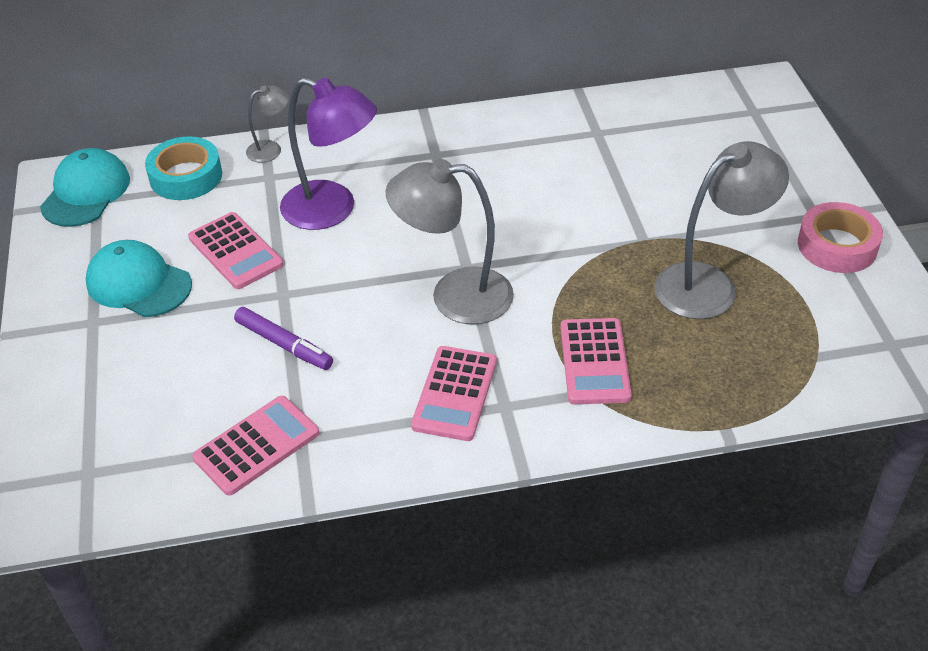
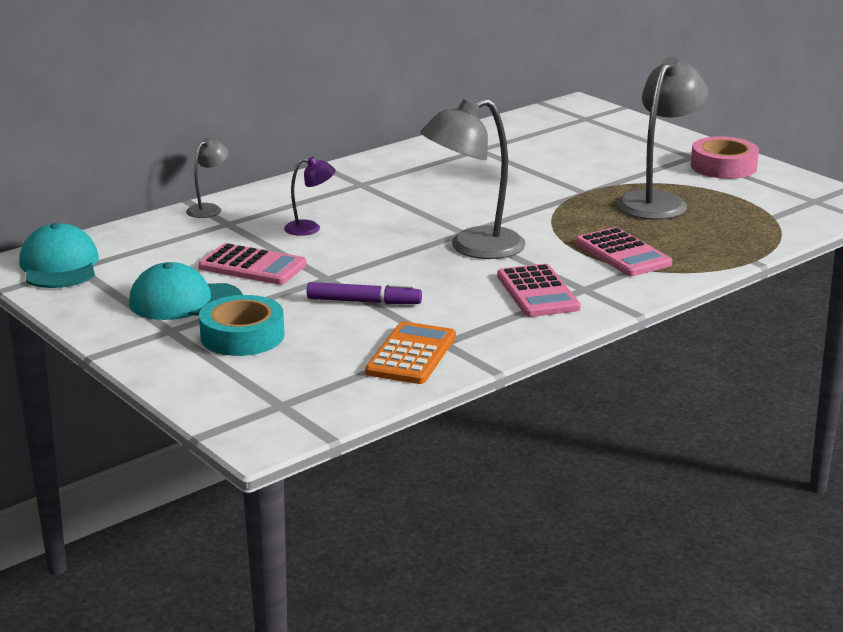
camera: 30 degrees left, 20 degrees down
(186, 176) = (148, 238): turquoise tape -> turquoise tape (242, 336)
(256, 446) = (411, 355): pink calculator -> orange calculator
(332, 210) = (310, 228): purple lamp -> purple lamp, size x0.50

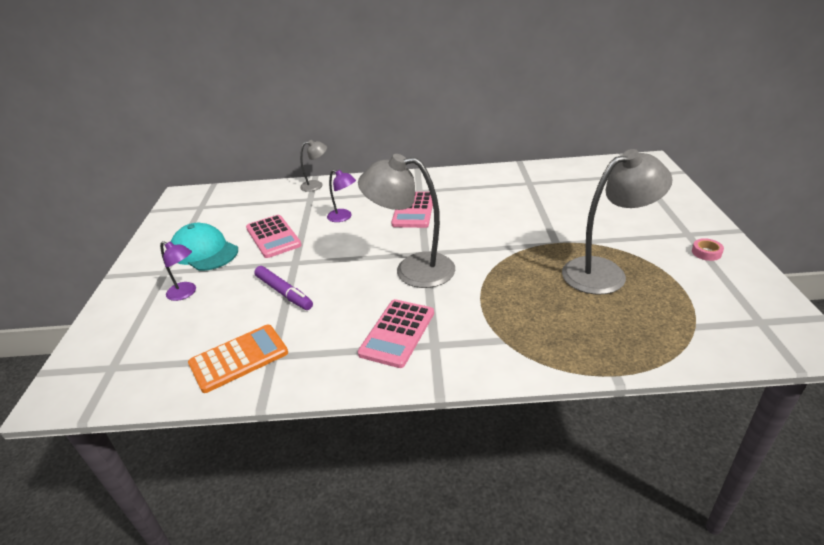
camera: 40 degrees right, 10 degrees up
(59, 265) = (196, 203): turquoise cap -> none
(242, 336) = (186, 293): turquoise tape -> purple lamp
(622, 254) = (510, 318): pink calculator -> pink calculator (413, 210)
(723, 166) = (706, 252): pink tape -> pink tape, size x0.46

